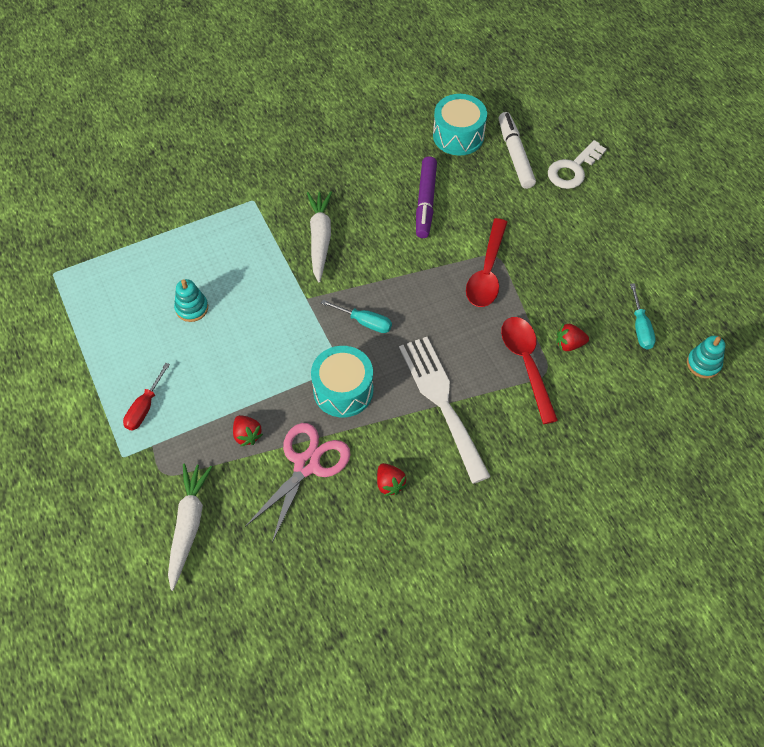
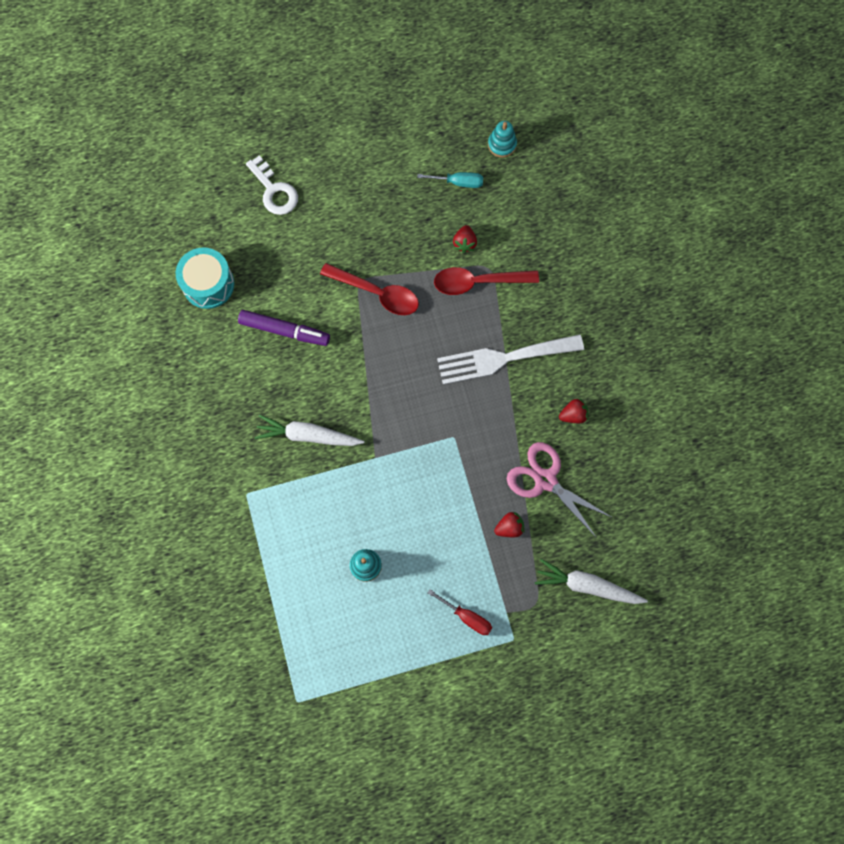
camera: 80 degrees left, 15 degrees up
(343, 390) = (478, 439): turquoise drum -> none
(364, 322) = (410, 409): turquoise screwdriver -> none
(515, 155) = (245, 237): white marker -> none

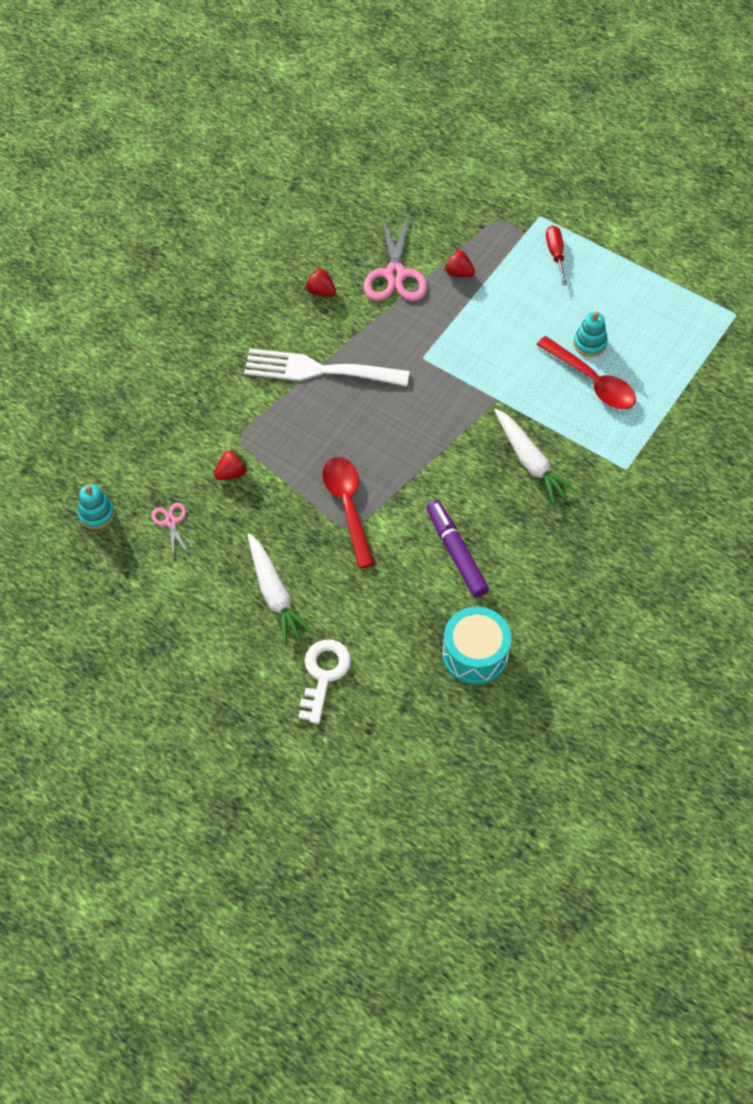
camera: 130 degrees left, 15 degrees down
(458, 182) = (171, 522): turquoise screwdriver -> pink scissors
(478, 282) = (261, 436): red spoon -> red spoon (592, 381)
(503, 359) = (318, 370): white fork -> white fork turned 150 degrees clockwise
(588, 586) = (451, 198): white carrot -> white carrot (274, 593)

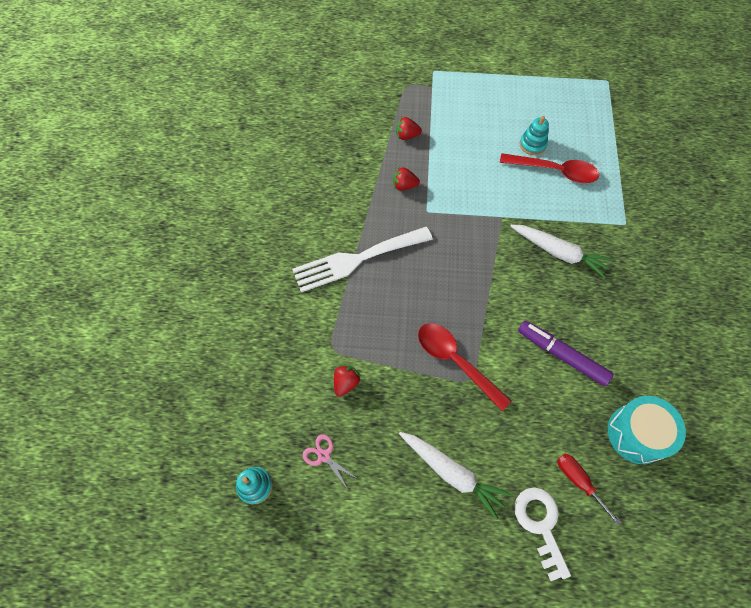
camera: 30 degrees left, 5 degrees up
(320, 291) = (316, 196): red strawberry -> red strawberry (404, 186)
(395, 274) = (363, 158): pink scissors -> none
(555, 254) = (463, 92): red screwdriver -> red screwdriver (579, 481)

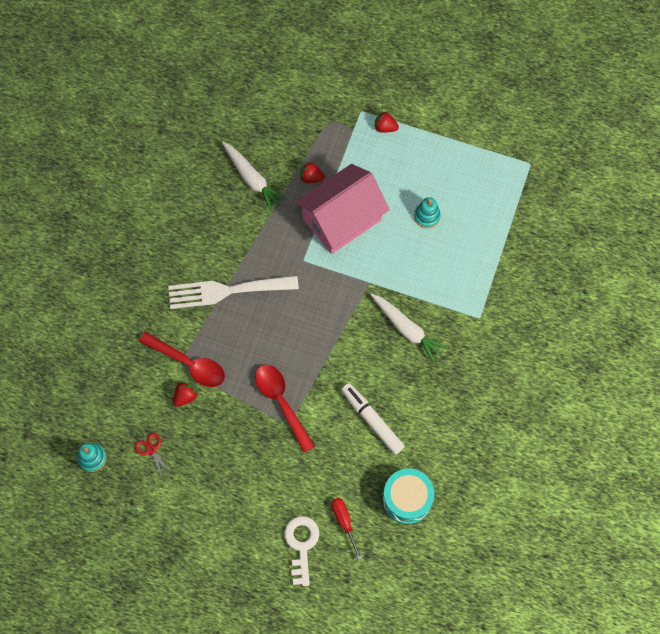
camera: 15 degrees right, 5 degrees up
(324, 456) = (151, 450): pink scissors -> red scissors
(404, 186) = (291, 229): red strawberry -> red strawberry (385, 127)
(451, 165) = (342, 219): none -> pink house
(451, 472) = (247, 489): white carrot -> white carrot (252, 179)
(554, 171) = (436, 249): red spoon -> red spoon (188, 363)
(561, 355) = (372, 420): purple marker -> white marker

